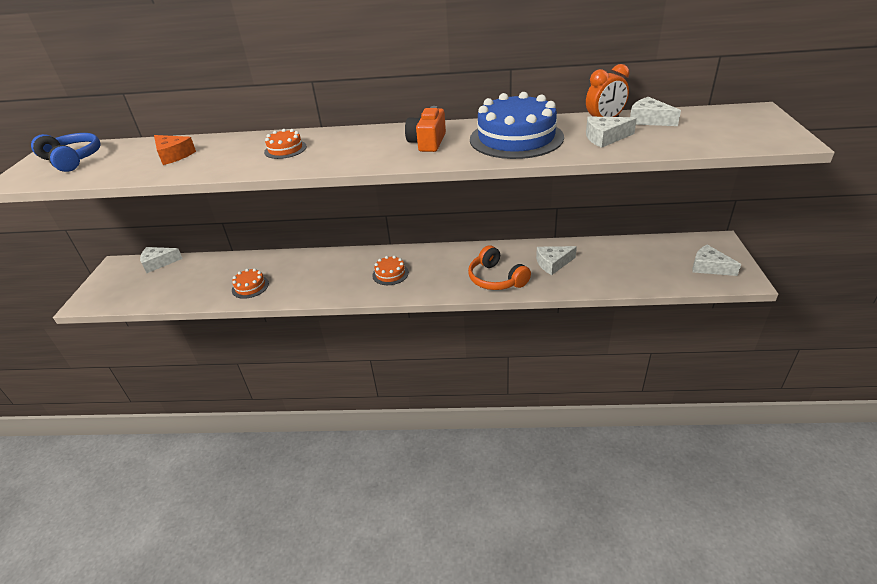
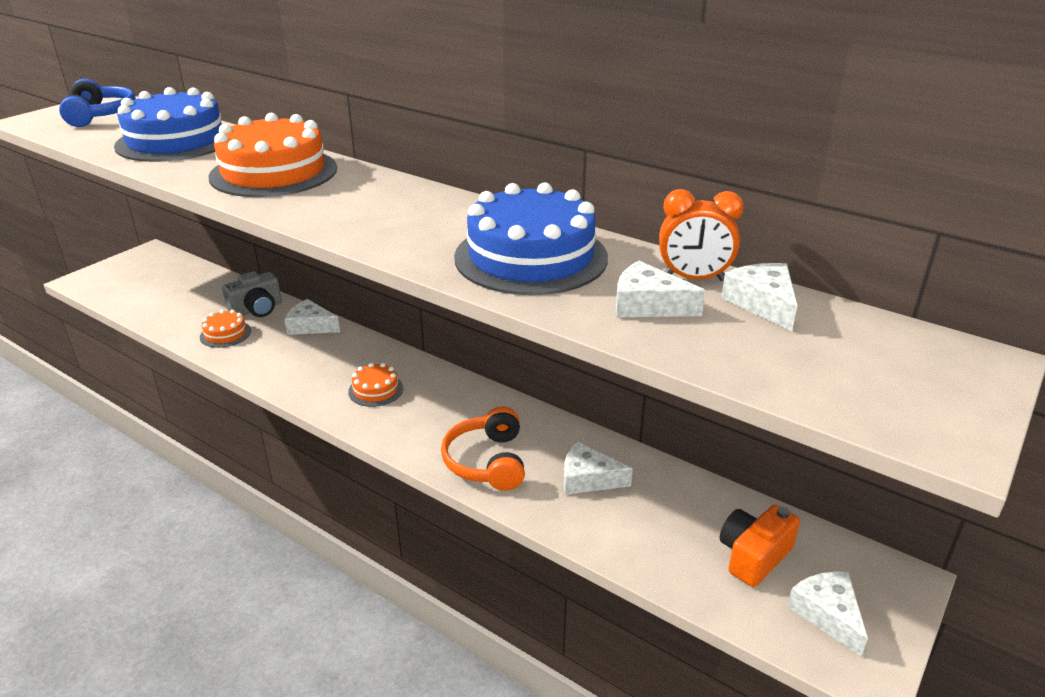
camera: 30 degrees right, 5 degrees down
(158, 263) = (184, 266): white cheese -> white cheese (310, 326)
(173, 155) = (175, 141): orange cheese -> blue cake
(252, 265) = (257, 309): none -> grey camera
(285, 149) = (274, 172): orange cake -> orange cake, size x2.15
(427, 142) = (421, 221): orange camera -> orange camera (753, 556)

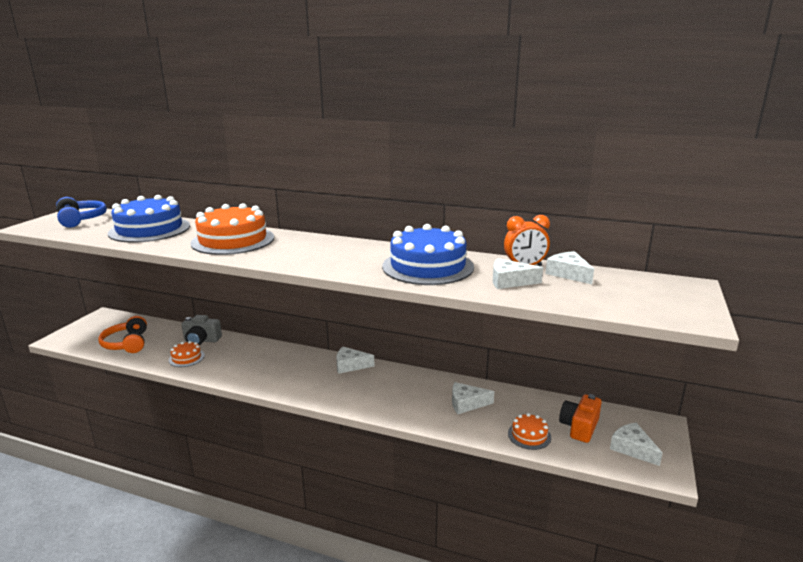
camera: 15 degrees left, 10 degrees down
(257, 309) = (201, 340): grey camera -> grey camera turned 60 degrees clockwise
(310, 326) = (245, 345): white cheese -> white cheese (350, 365)
(376, 390) = (309, 376): orange cake -> orange cake (529, 435)
(487, 461) = (401, 404): orange headphones -> orange headphones (127, 343)

